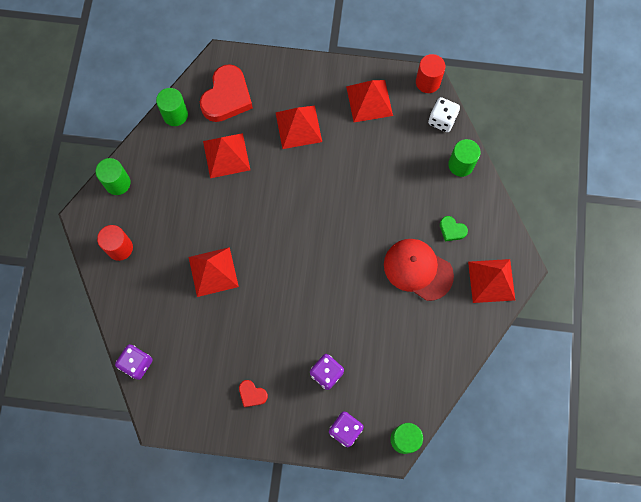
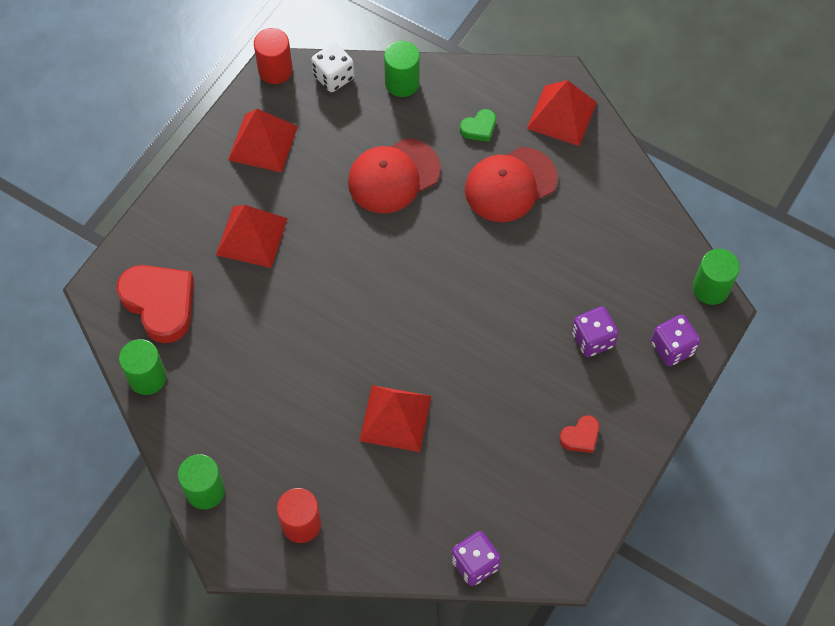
camera: 65 degrees left, 10 degrees down
(226, 155) = (242, 337): red pyramid -> none
(386, 192) = (393, 176): none -> red cap

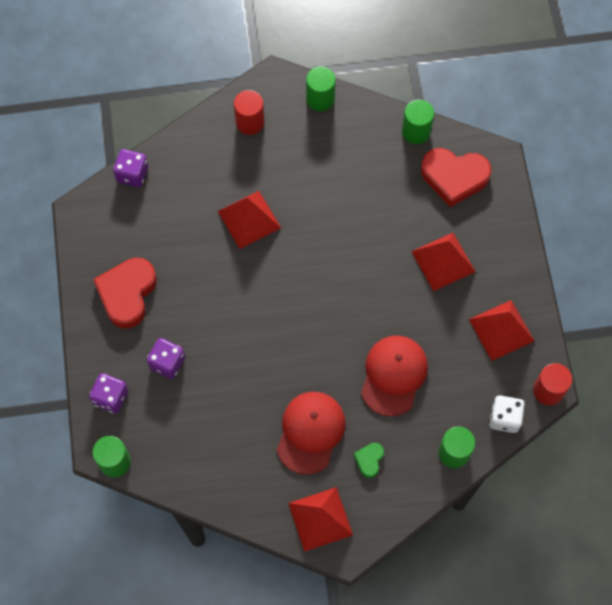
camera: 140 degrees right, 5 degrees up
(580, 436) = (127, 293): red heart -> red heart, size x2.13

